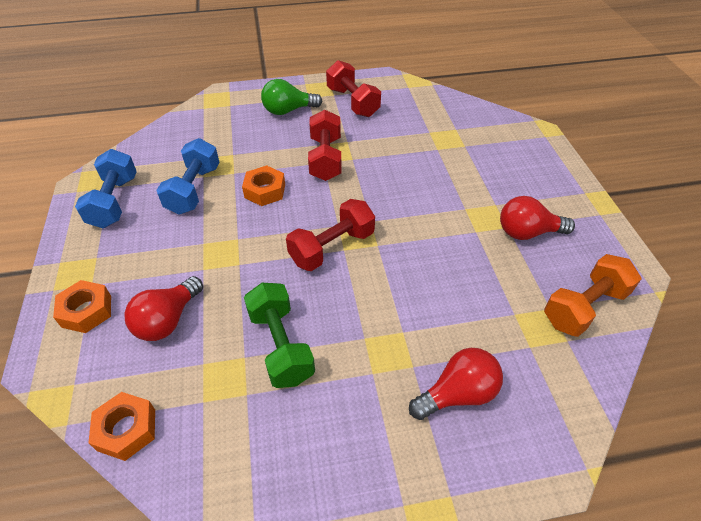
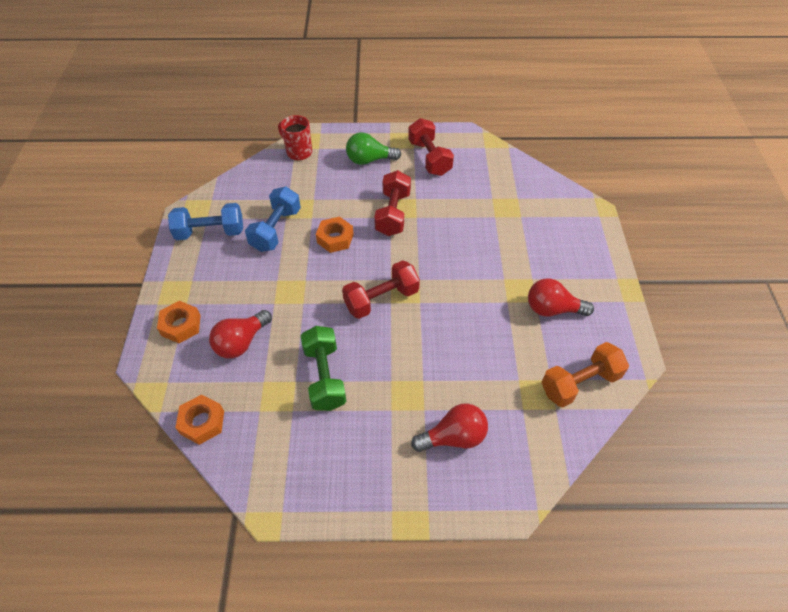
camera: 10 degrees right, 5 degrees up
(114, 202) = (210, 232): blue dumbbell -> blue dumbbell turned 75 degrees clockwise
(208, 111) = (298, 152): none -> red mug

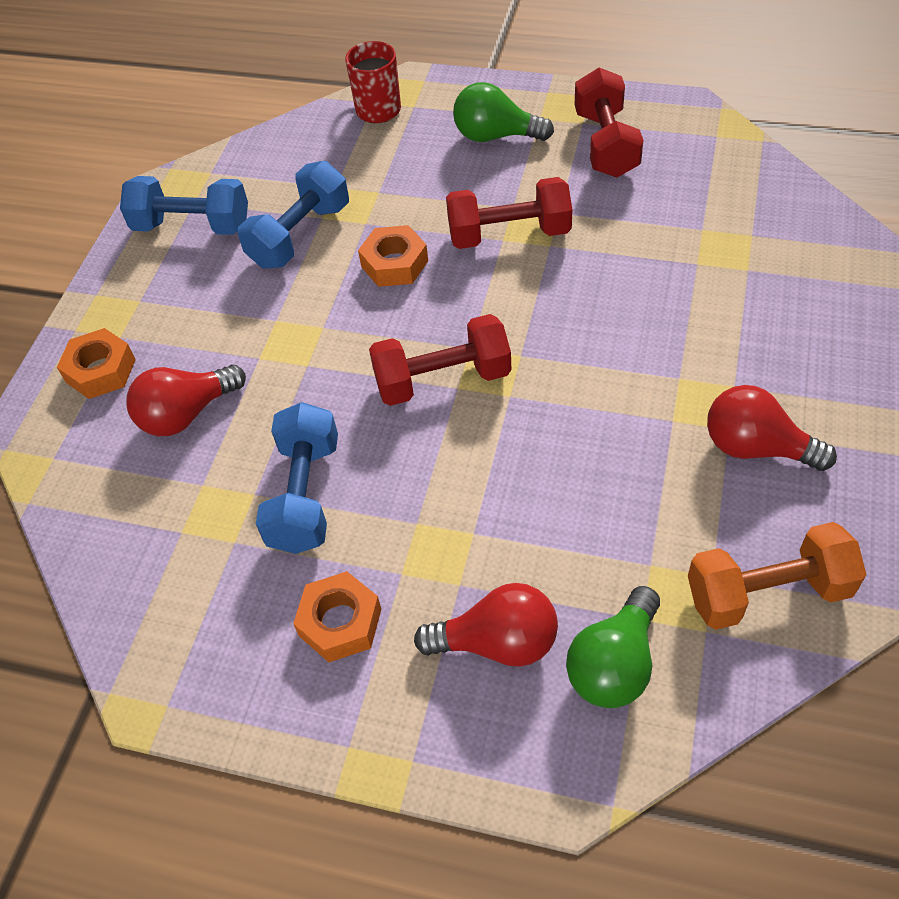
camera: 20 degrees right, 0 degrees up
(202, 422) = (86, 533): orange nut -> orange nut (340, 622)
(325, 376) = (305, 495): green dumbbell -> blue dumbbell
(393, 214) = (509, 234): red dumbbell -> red dumbbell turned 60 degrees clockwise
(516, 435) = (614, 664): none -> green light bulb

